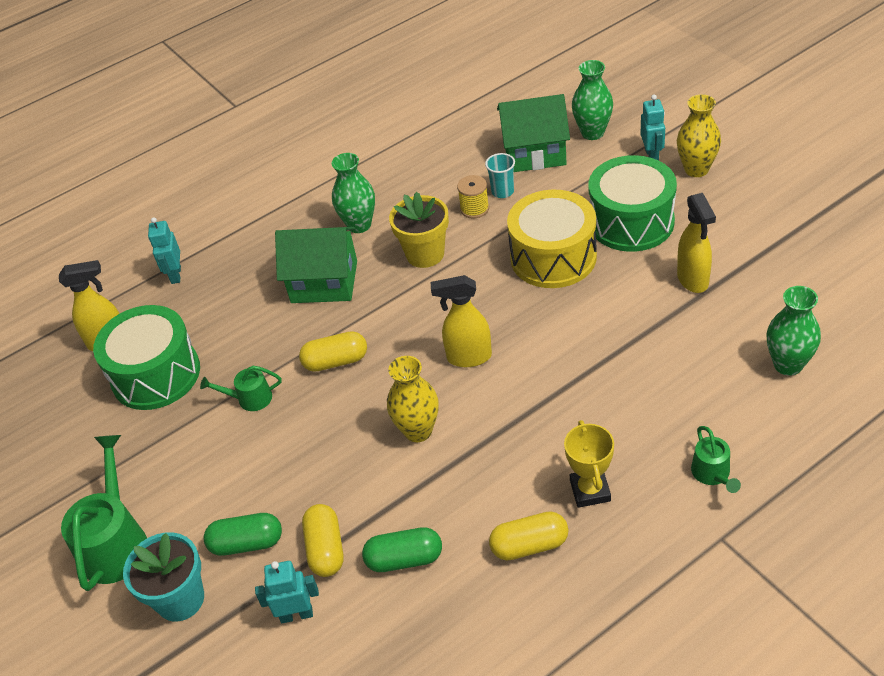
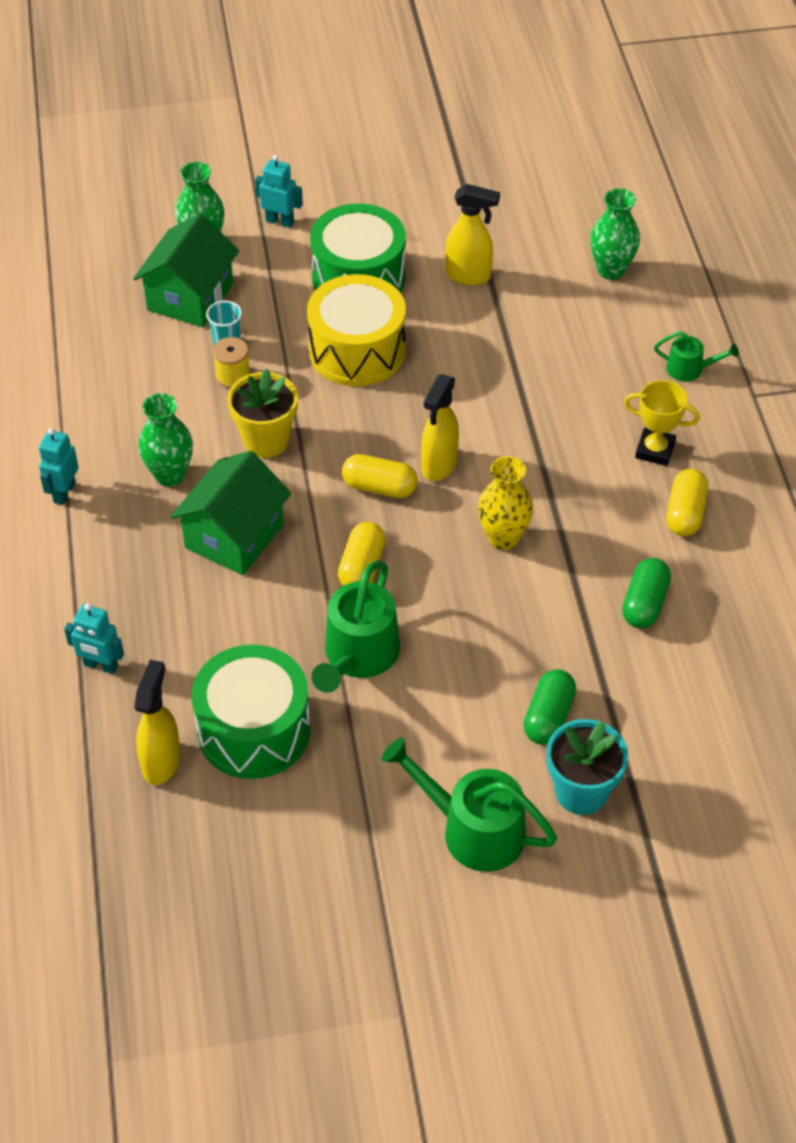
camera: 70 degrees left, 5 degrees up
(250, 398) = (358, 655): green watering can -> green watering can, size x1.88
(296, 614) = (655, 704): turquoise robot -> turquoise robot (64, 492)
(326, 549) = (596, 657): yellow capsule -> yellow capsule (379, 487)
(696, 169) = (328, 203): yellow vase -> none

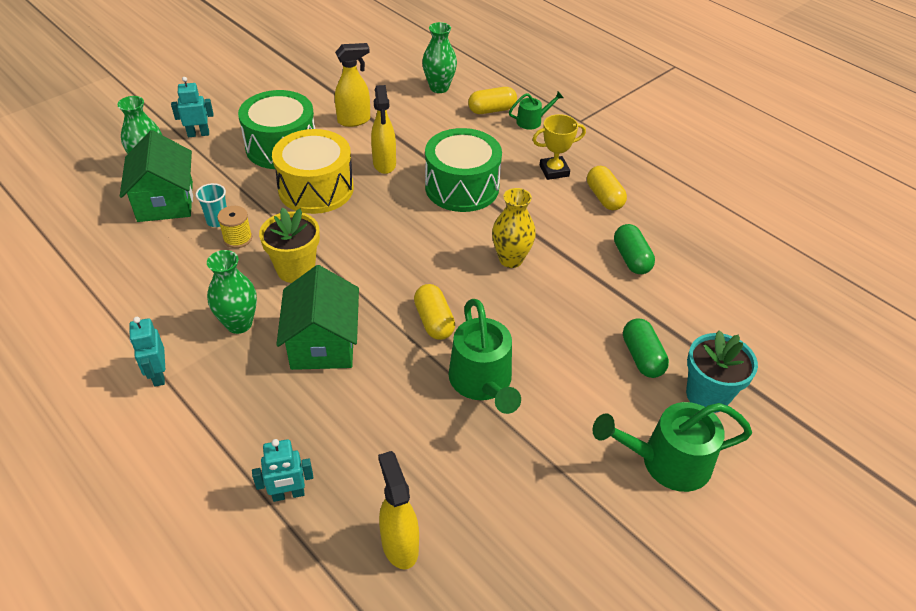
camera: 35 degrees left, 5 degrees down
(254, 730) = (452, 477): green drum -> green drum (462, 187)
(379, 487) = (402, 264): yellow capsule -> yellow capsule (492, 110)
(439, 465) = (430, 234): yellow spray bottle -> yellow spray bottle (384, 164)

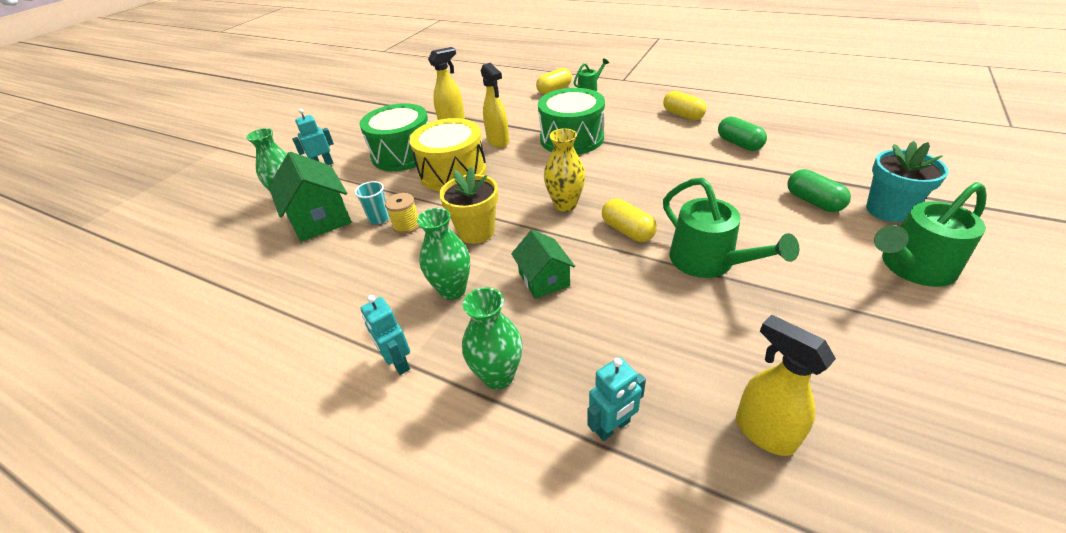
camera: 15 degrees left, 5 degrees down
(323, 343) = (544, 279): green house -> green house, size x0.63
(439, 88) = (504, 88): green vase -> green vase (498, 376)
(511, 259) = (651, 171): yellow vase -> yellow vase (565, 205)
(554, 171) = (632, 110): yellow trophy -> none

